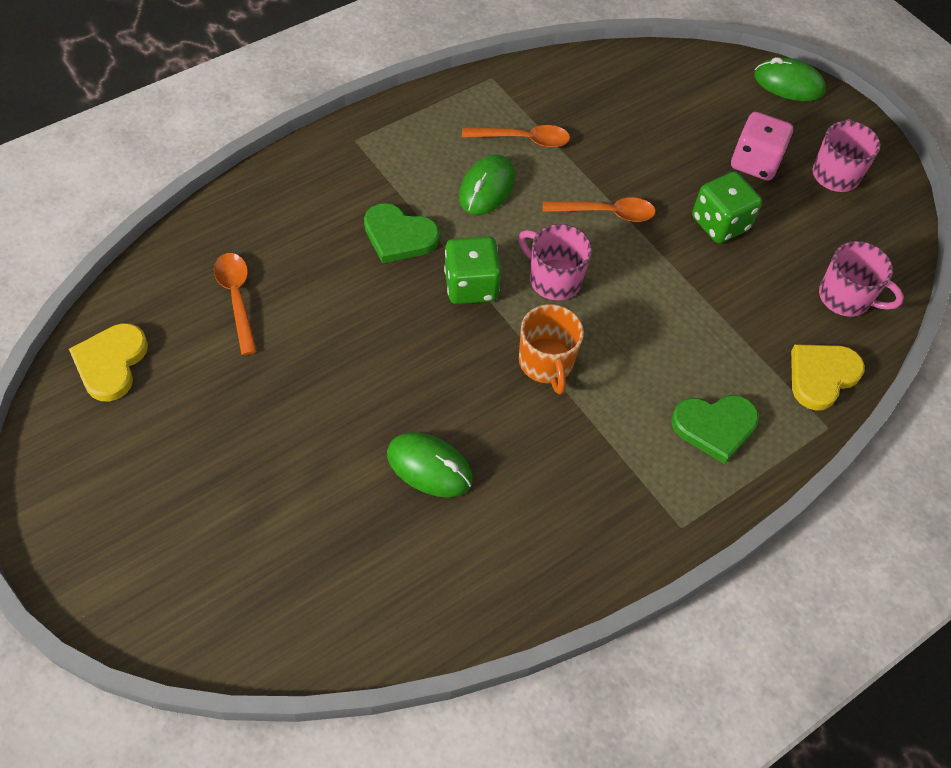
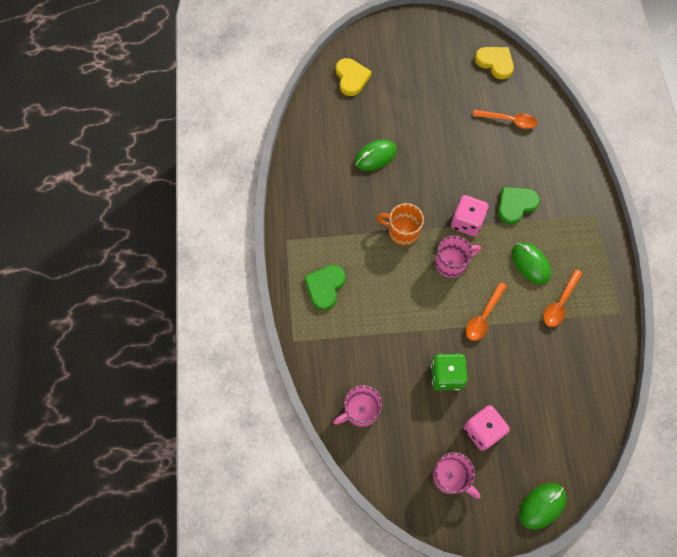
camera: 125 degrees right, 10 degrees up
(471, 286) = (466, 222): green dice -> pink dice
(821, 376) = (322, 359): yellow heart -> yellow heart (351, 78)

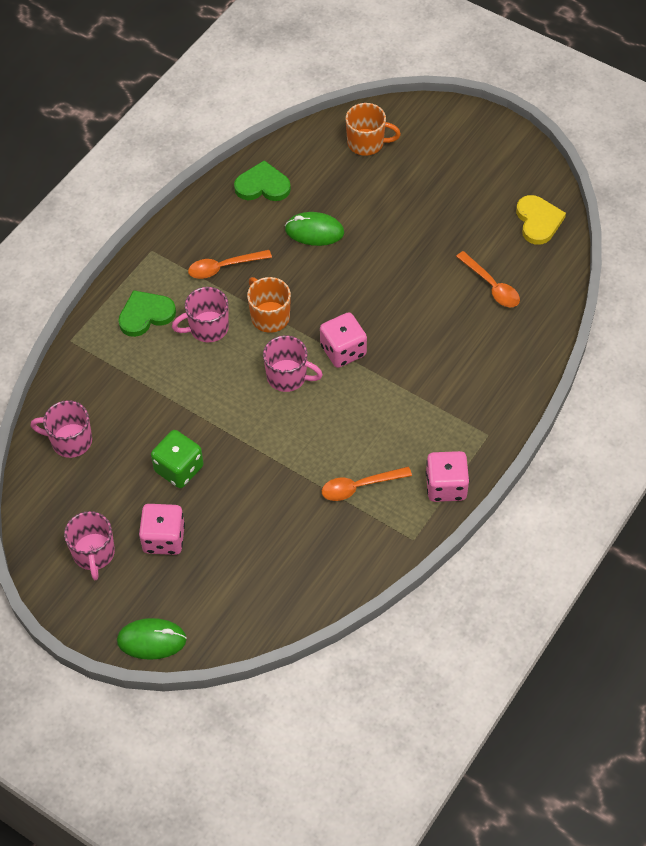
camera: 40 degrees right, 10 degrees down
(351, 78) = (367, 143): yellow heart -> orange mug
(372, 267) = (207, 328): none -> pink mug
(483, 316) = (269, 444): orange spoon -> orange spoon (223, 267)
(515, 205) = (411, 368): green heart -> green heart (262, 185)
(530, 264) = (368, 431): green mouse -> none
(605, 265) = (446, 486): none -> pink dice

